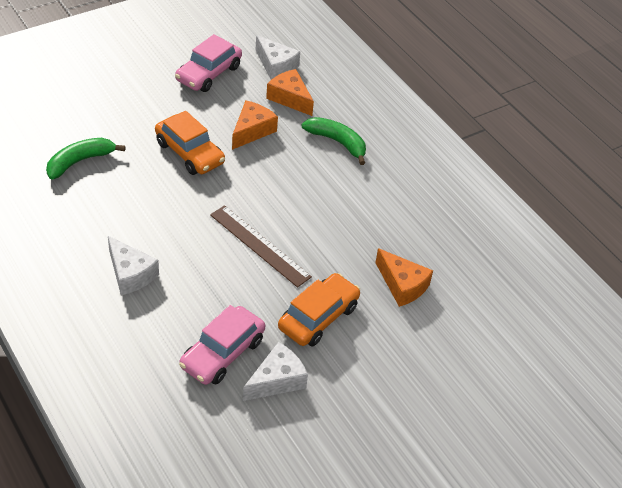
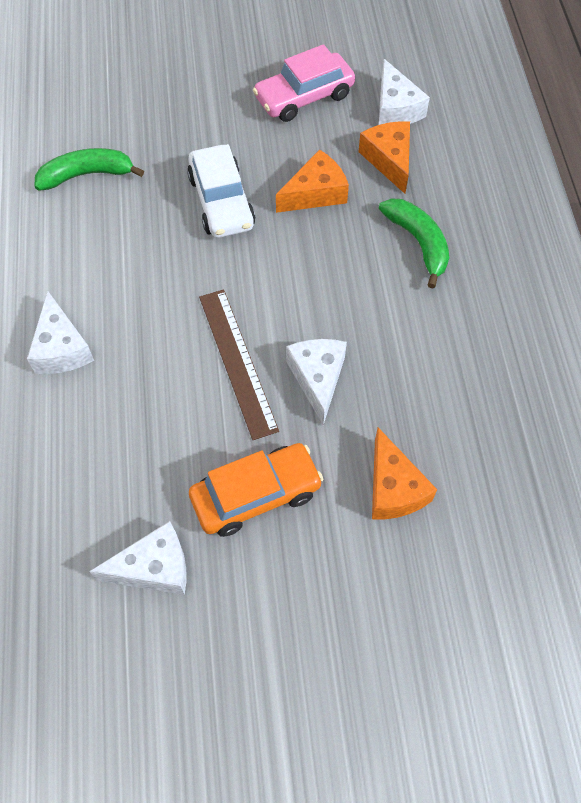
camera: 30 degrees right, 15 degrees up
(190, 153) = (221, 201): orange car -> white car
(222, 353) = (109, 501): pink car -> none
(318, 239) = (317, 378): none -> white cheese

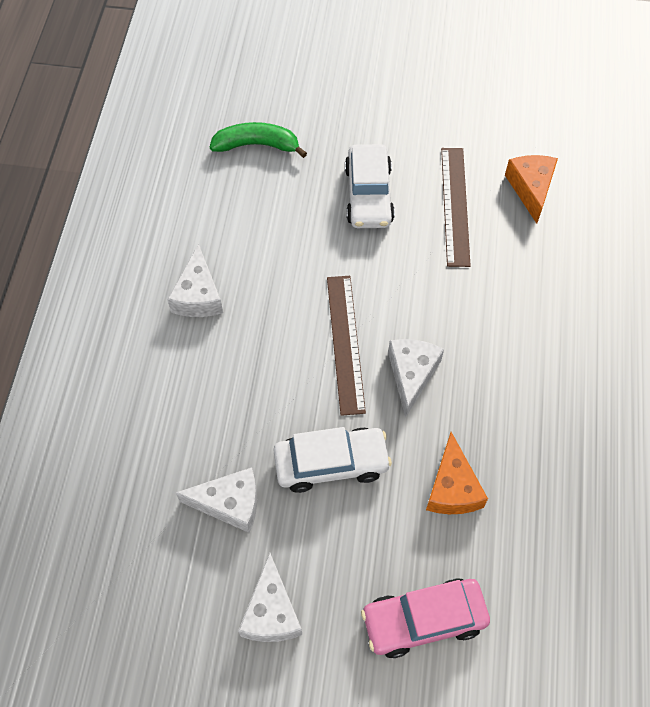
camera: 15 degrees right, 0 degrees up
(256, 495) = (331, 463): orange car -> white car
(304, 97) = (469, 112): pink car -> pink car (424, 620)
(315, 193) = (455, 205): orange cheese -> brown ruler
(395, 108) = (550, 141): white cheese -> white cheese (271, 612)
(418, 243) = (536, 272): green banana -> none

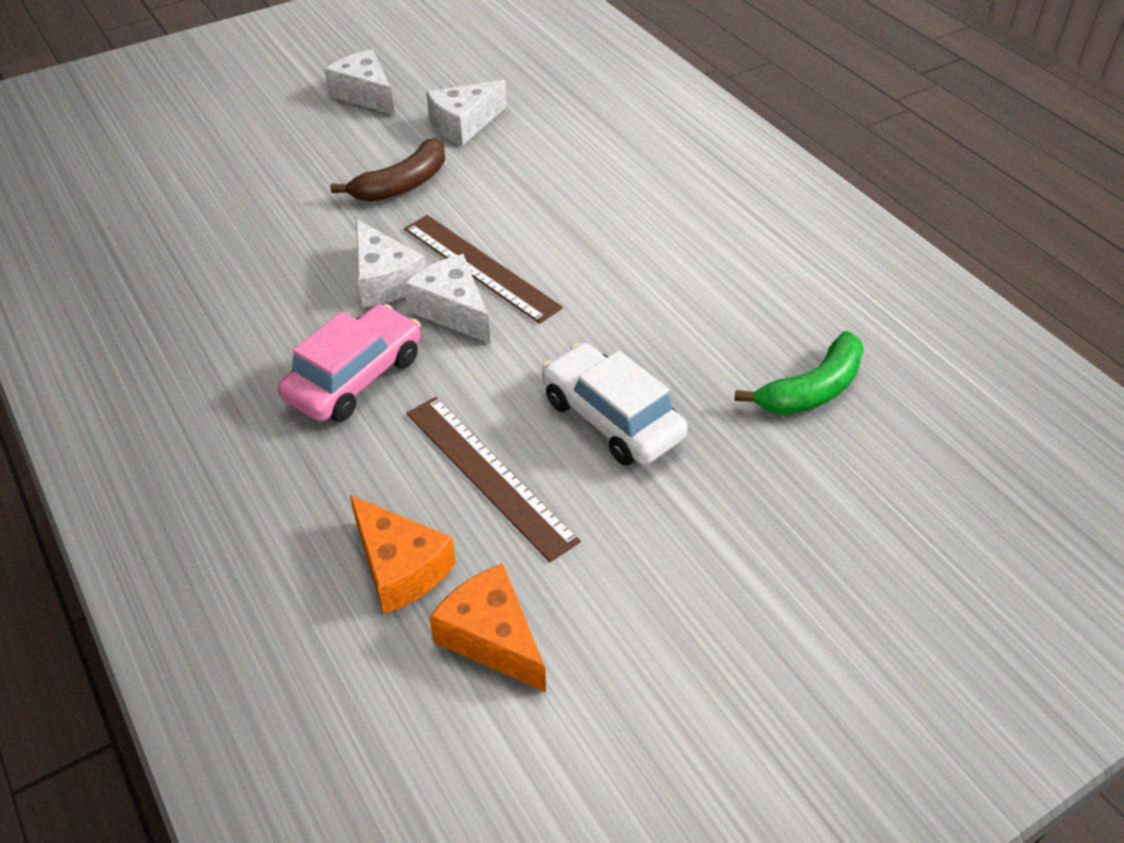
camera: 140 degrees right, 15 degrees down
(198, 295) = (671, 223): white cheese -> white cheese (452, 310)
(331, 463) = (402, 184): white car -> brown banana
(424, 620) = (232, 144): pink car -> pink car (354, 377)
(452, 488) = (269, 224): orange cheese -> orange cheese (492, 637)

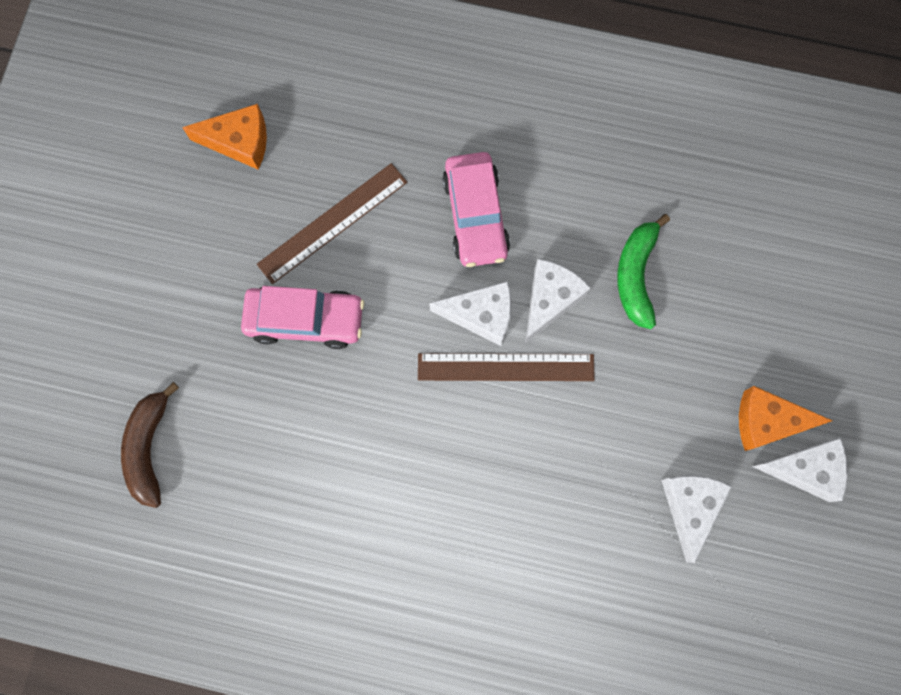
camera: 135 degrees right, 30 degrees up
(384, 280) = (550, 300): white cheese -> white cheese turned 105 degrees clockwise
(400, 567) = (319, 135): orange cheese -> orange cheese (767, 421)
(402, 184) = (649, 396): brown banana -> brown banana (149, 448)
(489, 475) = (332, 223): brown ruler -> brown ruler turned 45 degrees counterclockwise
(611, 418) = (305, 320): white car -> pink car
(811, 389) = (209, 451): green banana -> green banana (636, 275)

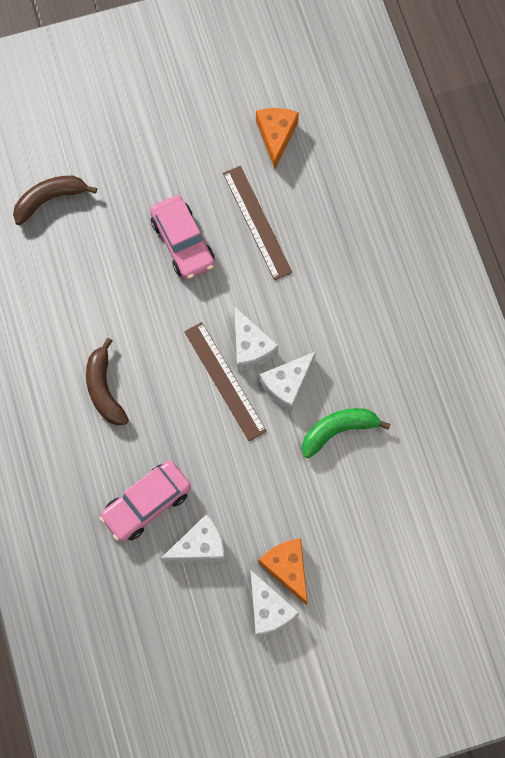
camera: 60 degrees right, 5 degrees down
(239, 142) = (276, 136): orange cheese -> orange cheese turned 150 degrees counterclockwise
(332, 223) = (257, 222): brown ruler -> brown ruler turned 45 degrees clockwise
(435, 514) = (104, 389): none -> brown banana
(475, 216) = (316, 306): pink car -> pink car (147, 504)
(550, 300) = (287, 384): white cheese -> white cheese turned 135 degrees clockwise

